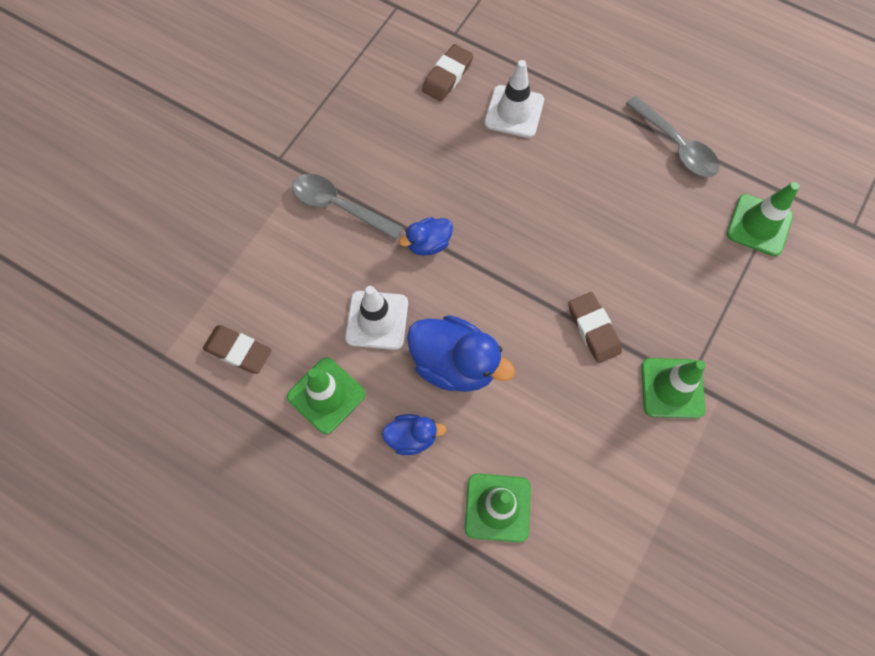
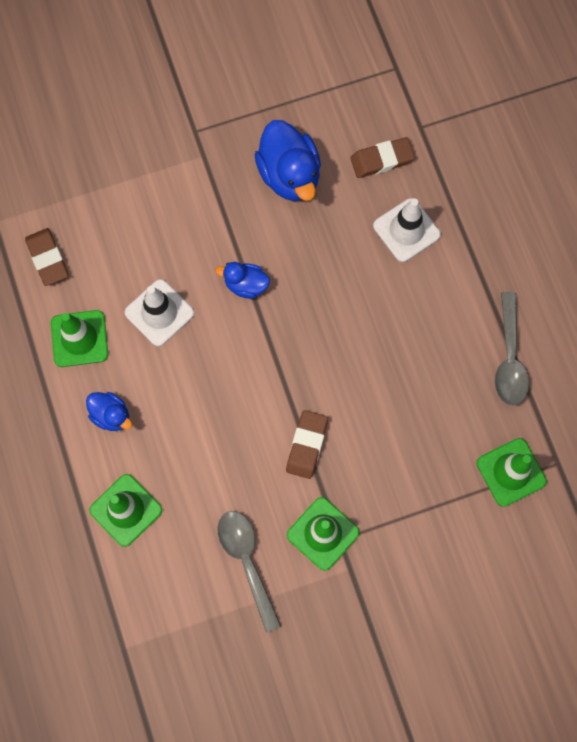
camera: 40 degrees right, 5 degrees up
(339, 206) = (206, 204): grey spoon -> grey spoon (247, 562)
(454, 364) = (185, 388): blue duck -> blue duck (289, 175)

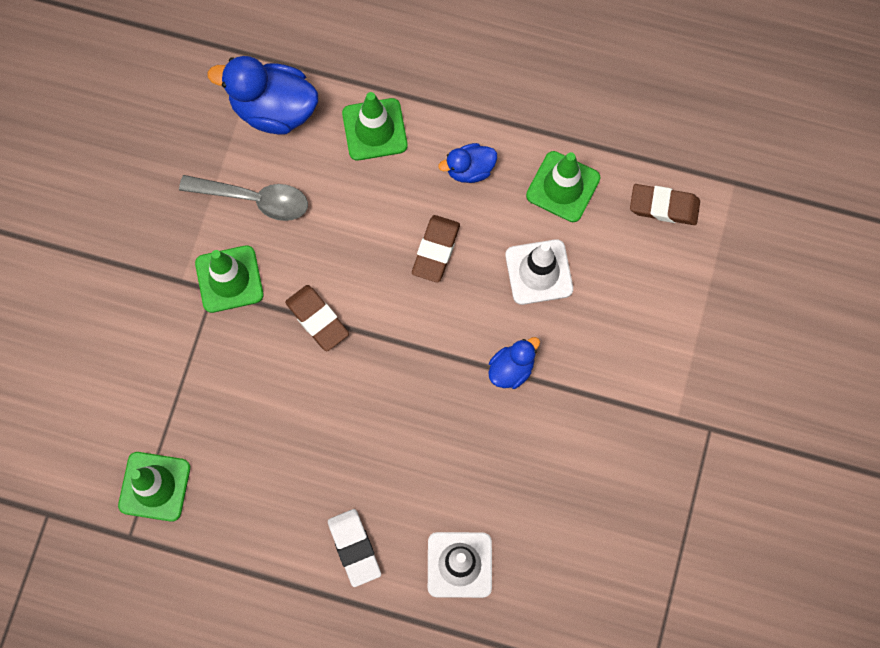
camera: 125 degrees right, 0 degrees up
(289, 175) = (599, 489): blue duck -> blue duck (274, 109)
(381, 160) = (552, 595): brown eraser -> brown eraser (436, 250)
(447, 305) = (354, 548): none -> white eraser
(509, 358) = (259, 568): grey spoon -> none

